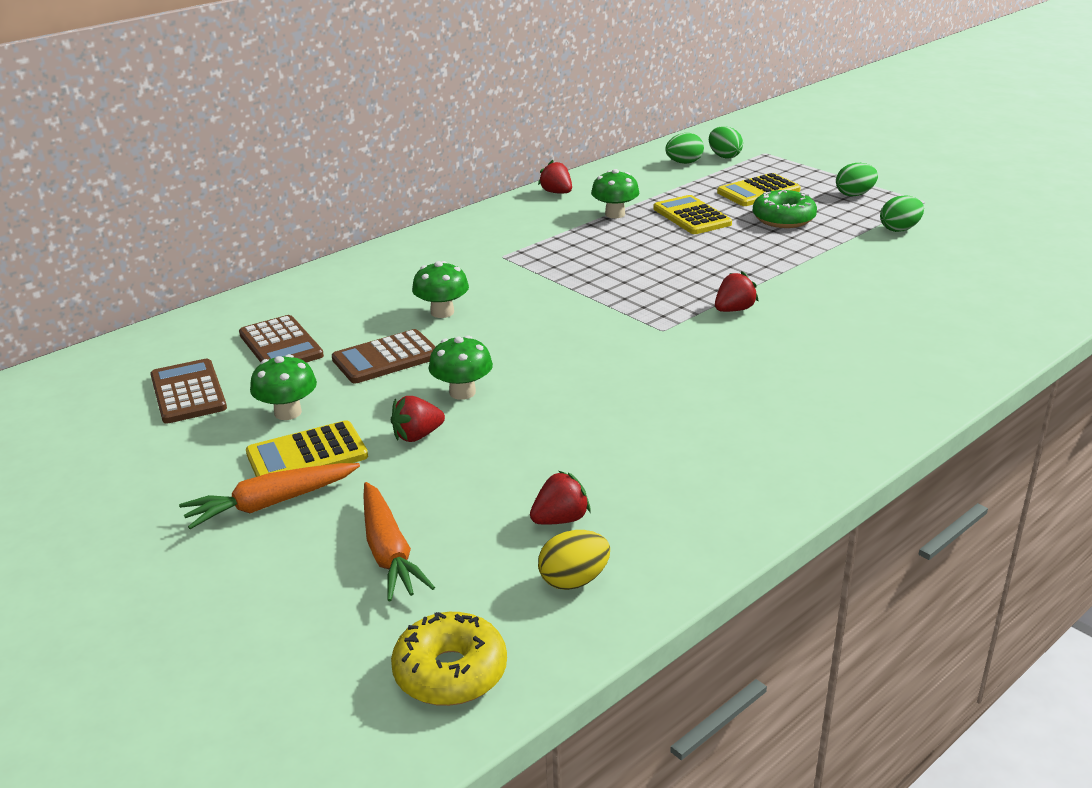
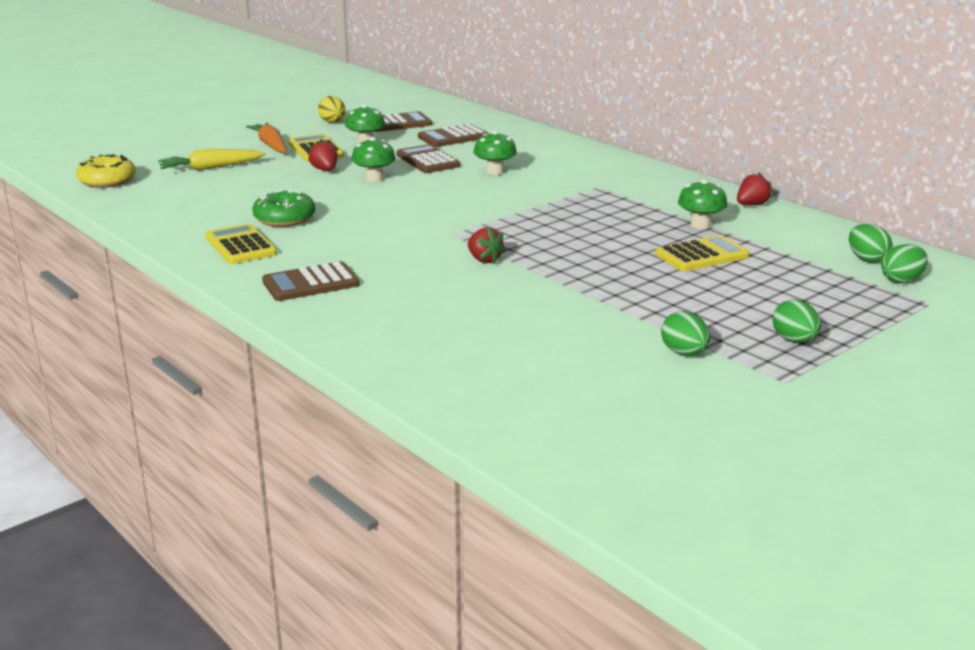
camera: 90 degrees right, 5 degrees down
(389, 552) = (211, 168): orange carrot -> yellow carrot
(560, 519) = (215, 201): red strawberry -> none
(574, 580) = (157, 203): yellow egg -> yellow egg (332, 122)
(758, 191) = (785, 290): yellow calculator -> yellow calculator (240, 245)
(783, 219) = (703, 296): green donut -> green donut (284, 219)
(837, 403) = (311, 283): none -> brown calculator

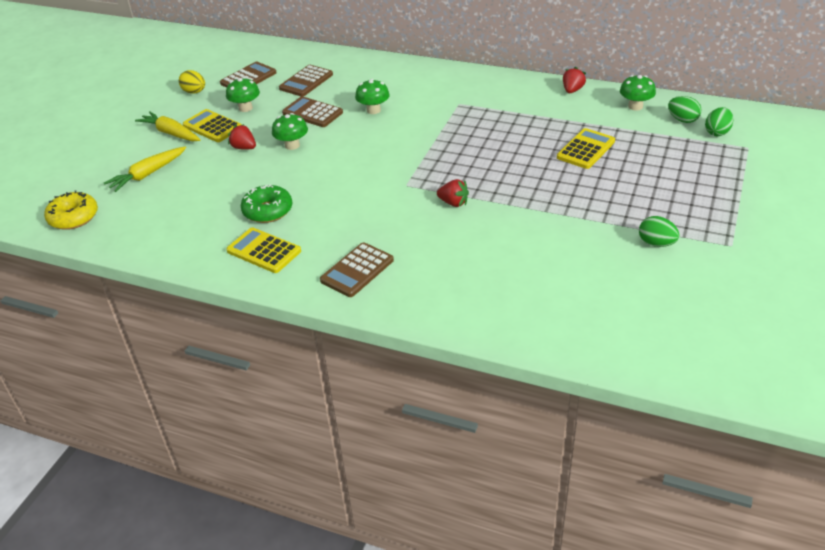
camera: 25 degrees left, 15 degrees up
(271, 145) = (171, 133): orange carrot -> yellow carrot
(700, 225) = (559, 121): green mushroom -> green mushroom (635, 106)
(794, 341) = (706, 208): green egg -> none

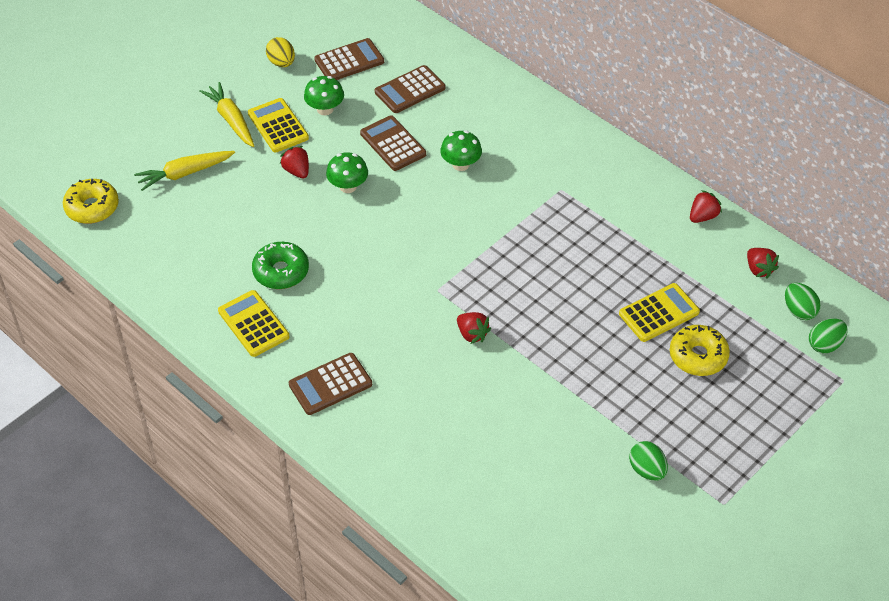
camera: 20 degrees right, 10 degrees up
(635, 106) = (759, 269): green mushroom -> red strawberry
(635, 165) = (698, 356): none -> yellow donut

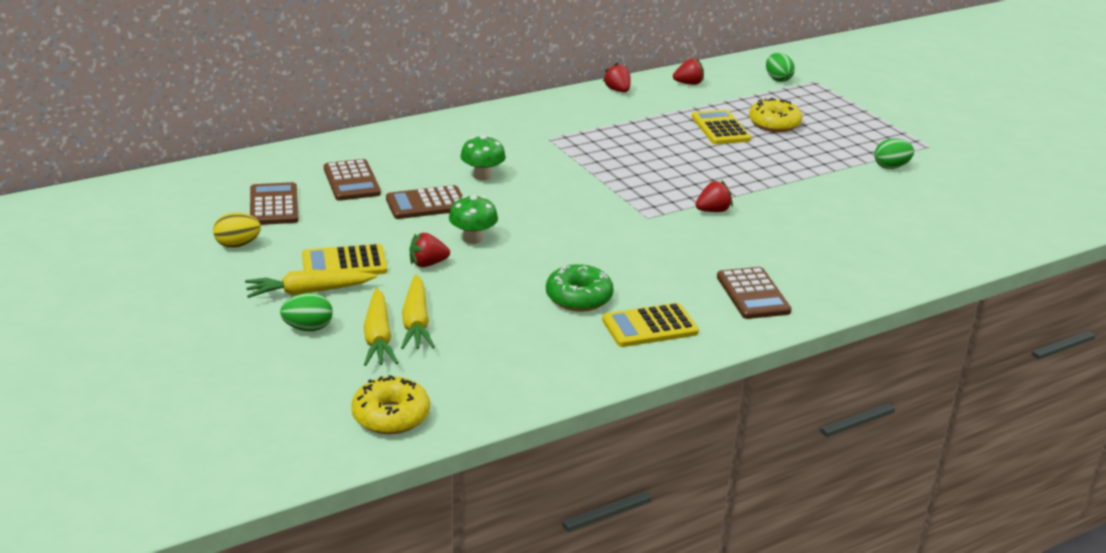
camera: 75 degrees left, 20 degrees down
(211, 188) = (416, 322): none -> yellow carrot
(325, 109) = (340, 232): green mushroom -> none
(799, 311) = (739, 80): green egg -> green egg (308, 328)

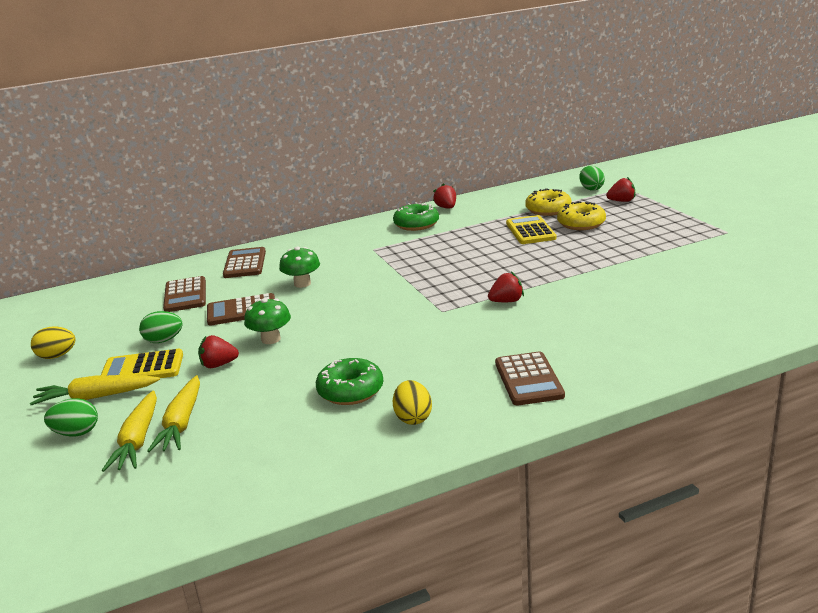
camera: 10 degrees right, 5 degrees down
(274, 205) = (108, 320): brown calculator -> brown calculator (245, 264)
(391, 416) = (109, 527): yellow donut -> yellow donut (548, 210)
(589, 110) = (416, 224): none -> green donut
(650, 326) = (413, 418): yellow calculator -> yellow egg
(688, 83) = (510, 198): red strawberry -> red strawberry (621, 201)
(891, 167) = (688, 252): green egg -> green egg (164, 340)

